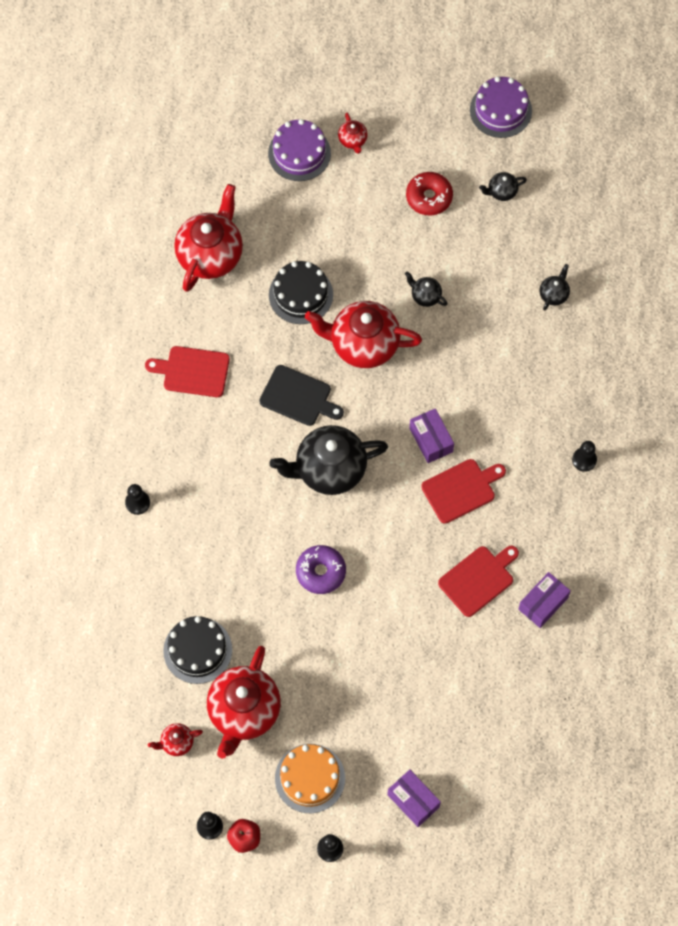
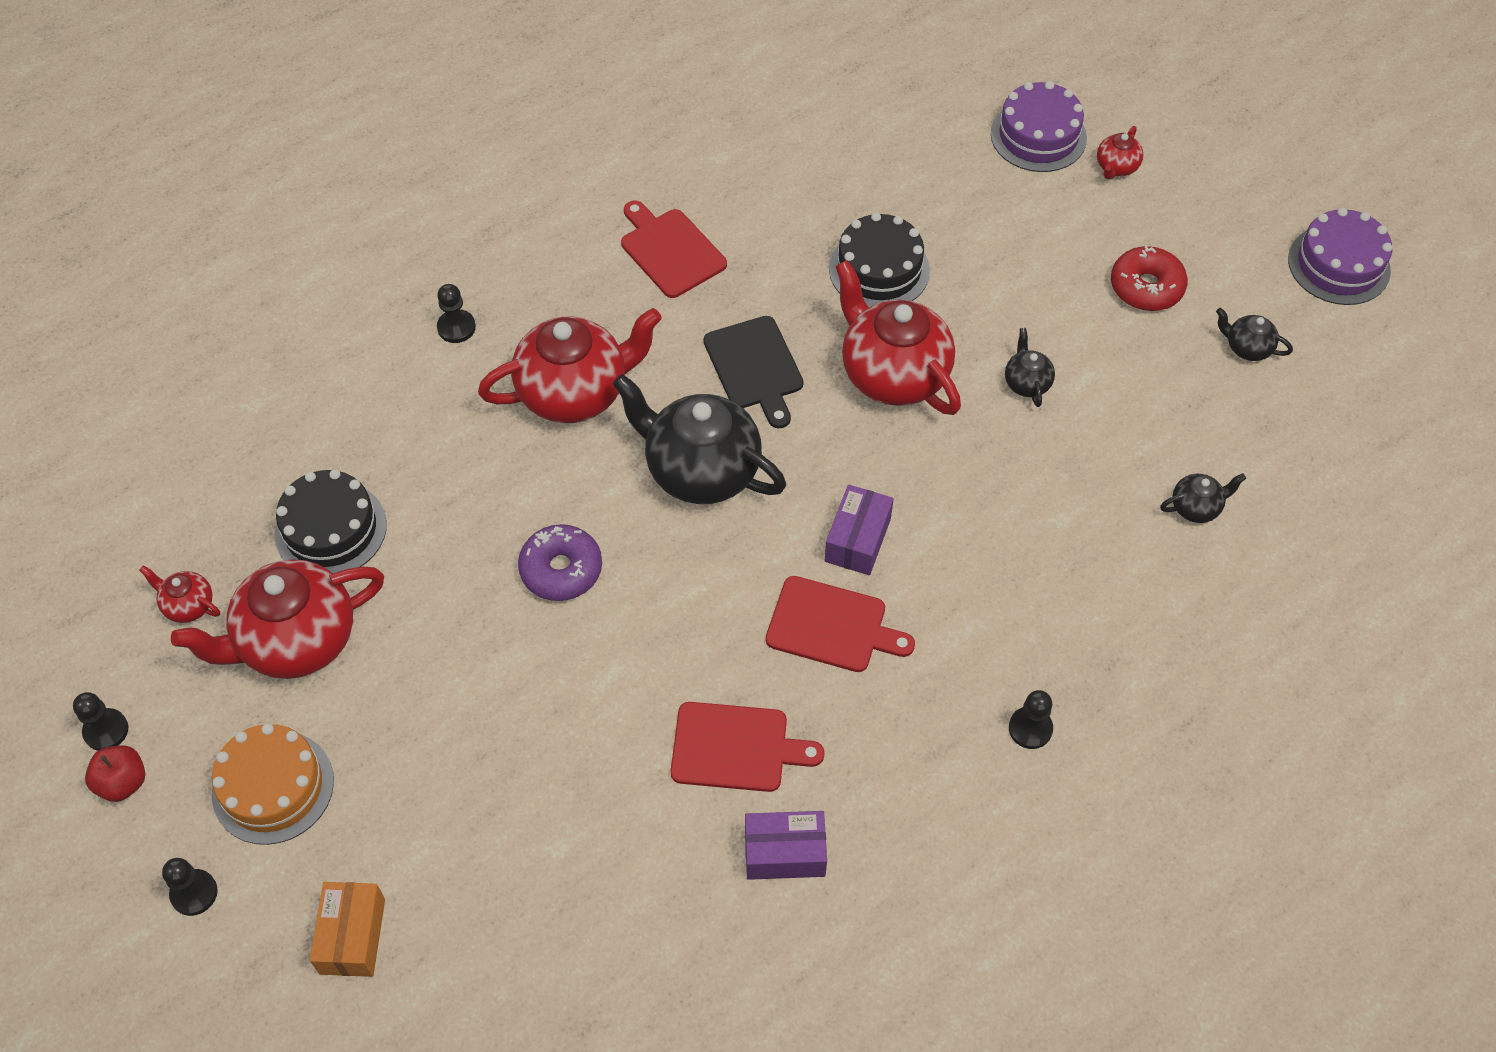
camera: 45 degrees right, 10 degrees down
(210, 255) = (824, 158): red teapot -> red teapot (575, 392)
(413, 801) = (352, 936): purple box -> orange box

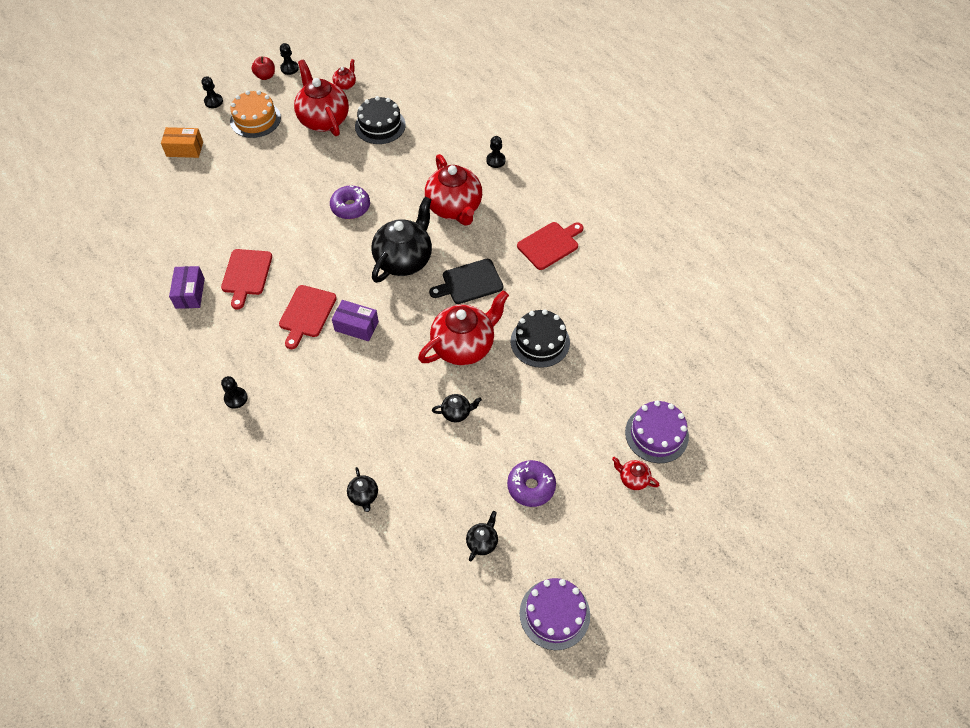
camera: 90 degrees right, 0 degrees up
(1146, 287) = (531, 486): red donut -> purple donut

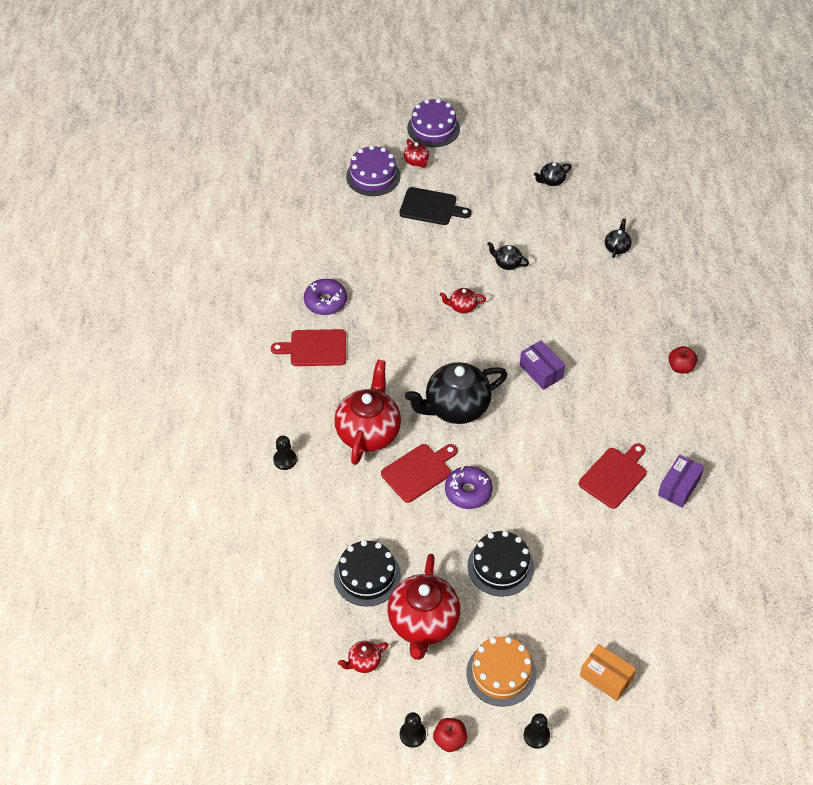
camera: 145 degrees left, 5 degrees down
(236, 398) = (680, 367): black pawn -> red apple
(306, 314) = (578, 406): red cutting board -> red cutting board (419, 471)
(464, 346) = (462, 307): red teapot -> red teapot, size x0.45
(469, 282) = (414, 354): black cutting board -> black cutting board (431, 207)
(531, 486) = (491, 193): purple donut -> purple donut (325, 302)
(540, 342) = (398, 277): black cake -> black cake (500, 566)
(554, 614) = (534, 126): purple cake -> purple cake (433, 128)

